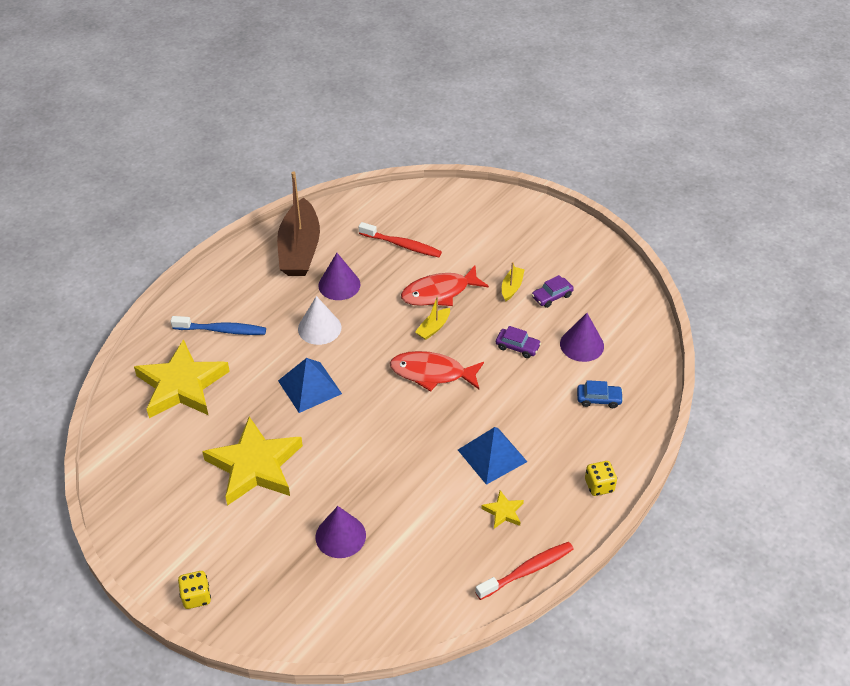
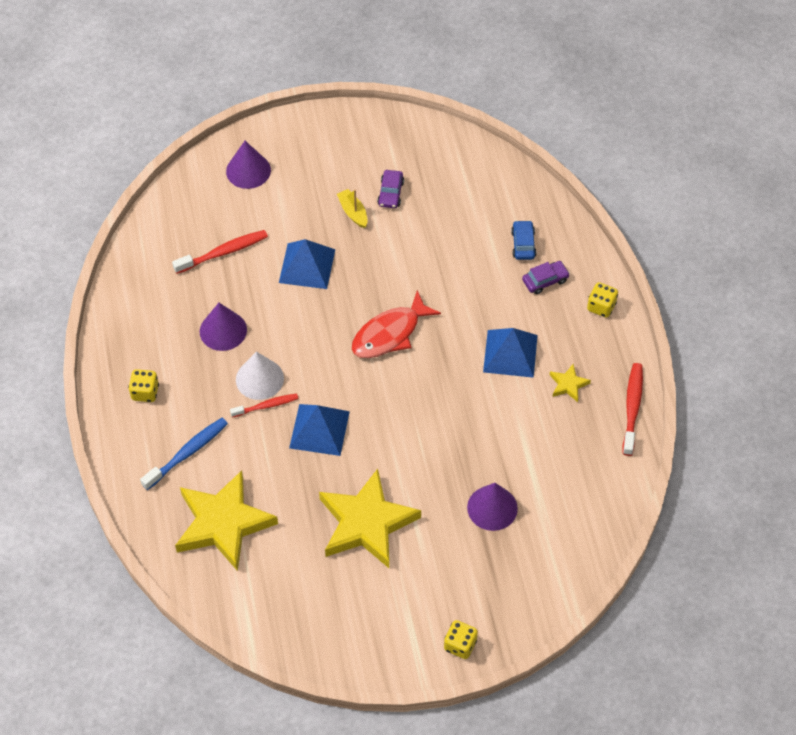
camera: 50 degrees left, 10 degrees up
(250, 279) = (145, 392): none -> yellow dice
(300, 249) = (147, 331): brown boat -> none
(301, 346) = (266, 406): none -> red toothbrush
(433, 328) = (342, 298): yellow boat -> none
(439, 292) = (307, 266): red fish -> blue pyramid
(517, 347) = (420, 256): purple car -> purple car (545, 280)
(582, 345) = (460, 213): purple cone -> purple cone (248, 170)
(599, 399) = (523, 244): blue car -> blue car turned 45 degrees counterclockwise

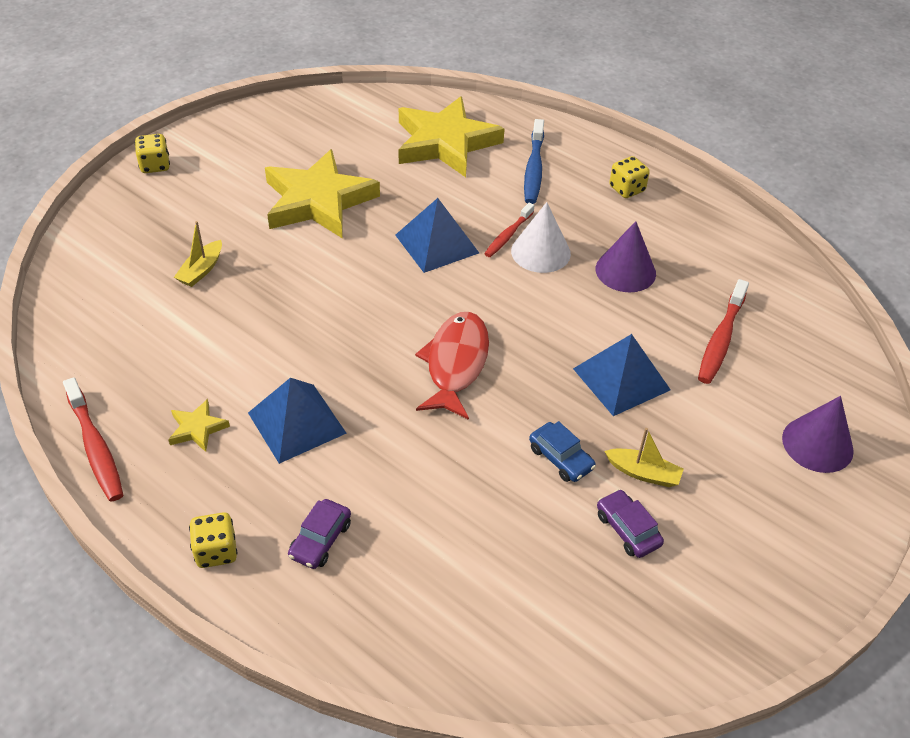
camera: 140 degrees right, 10 degrees down
(492, 508) = (201, 270): purple cone -> yellow boat
(523, 244) = (390, 573): blue car -> blue car (561, 458)

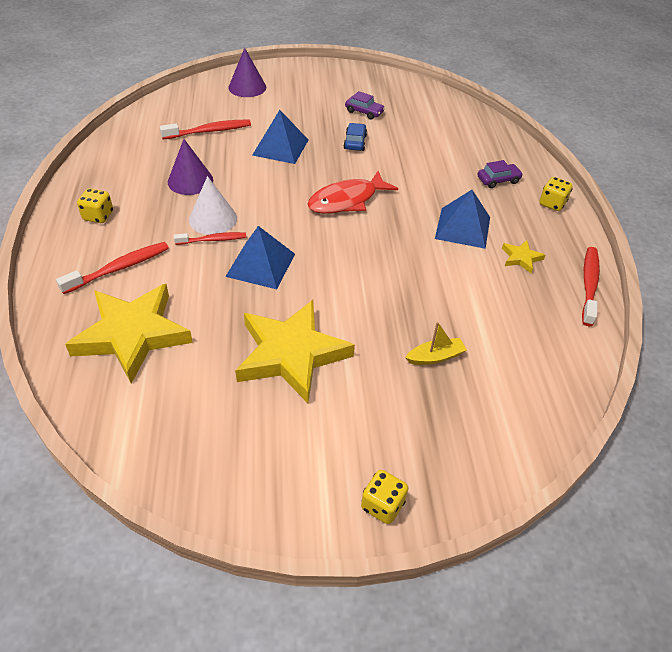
camera: 135 degrees left, 0 degrees up
(534, 169) = (119, 268): blue toothbrush -> red toothbrush
(627, 529) = (364, 112): purple car -> purple car turned 75 degrees counterclockwise
(643, 473) = (329, 119): yellow boat -> none

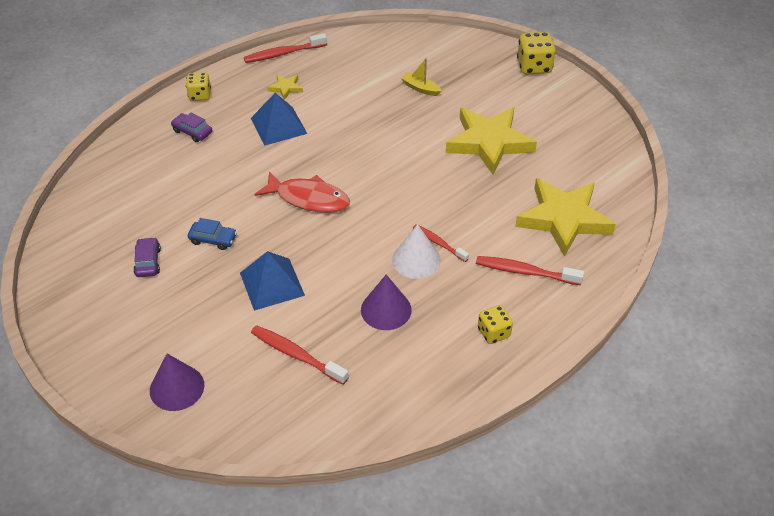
camera: 125 degrees left, 0 degrees up
(260, 265) = (433, 201): blue pyramid -> none
(355, 142) = (213, 239): blue car -> blue car turned 135 degrees counterclockwise
(382, 505) = (534, 67): yellow dice -> yellow dice, size x1.53

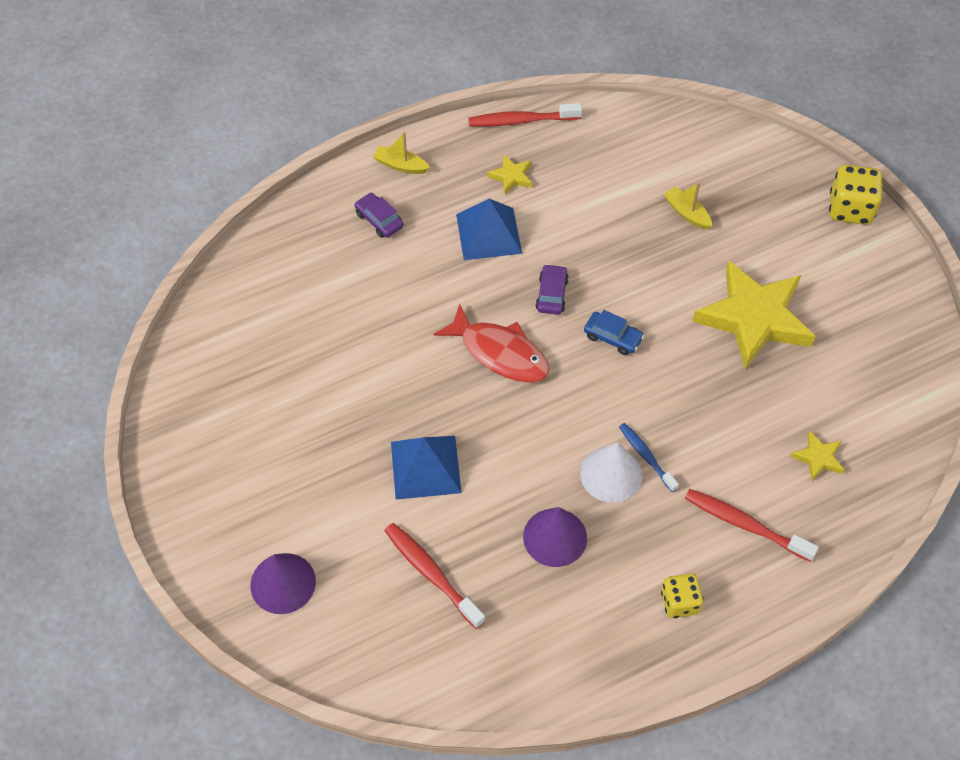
camera: 15 degrees right, 10 degrees up
(148, 262) = (285, 401): purple car -> purple car (551, 294)
(200, 95) = (400, 165): yellow dice -> yellow boat
(213, 239) = (369, 386): blue car -> blue car (613, 337)
(438, 243) = (646, 456): red toothbrush -> blue toothbrush
(563, 219) = (818, 458): yellow star -> yellow star, size x0.42

